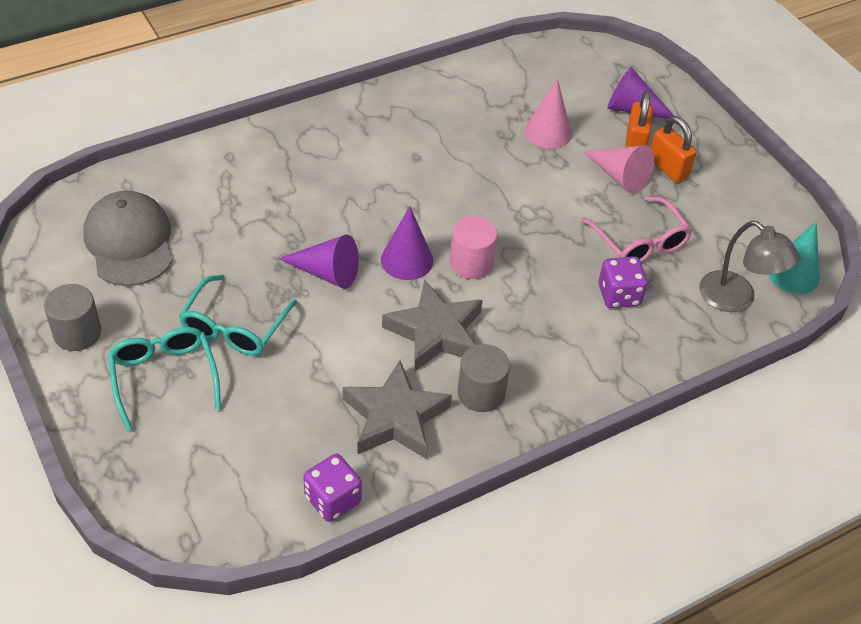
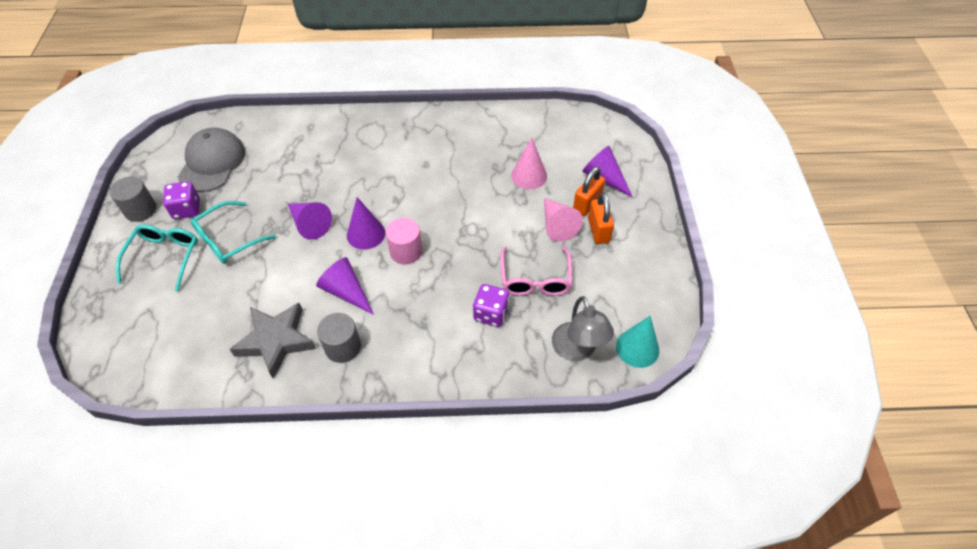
camera: 30 degrees right, 5 degrees up
(333, 499) = (196, 381): purple dice -> purple dice (186, 209)
(435, 332) = (346, 291): grey star -> purple cone

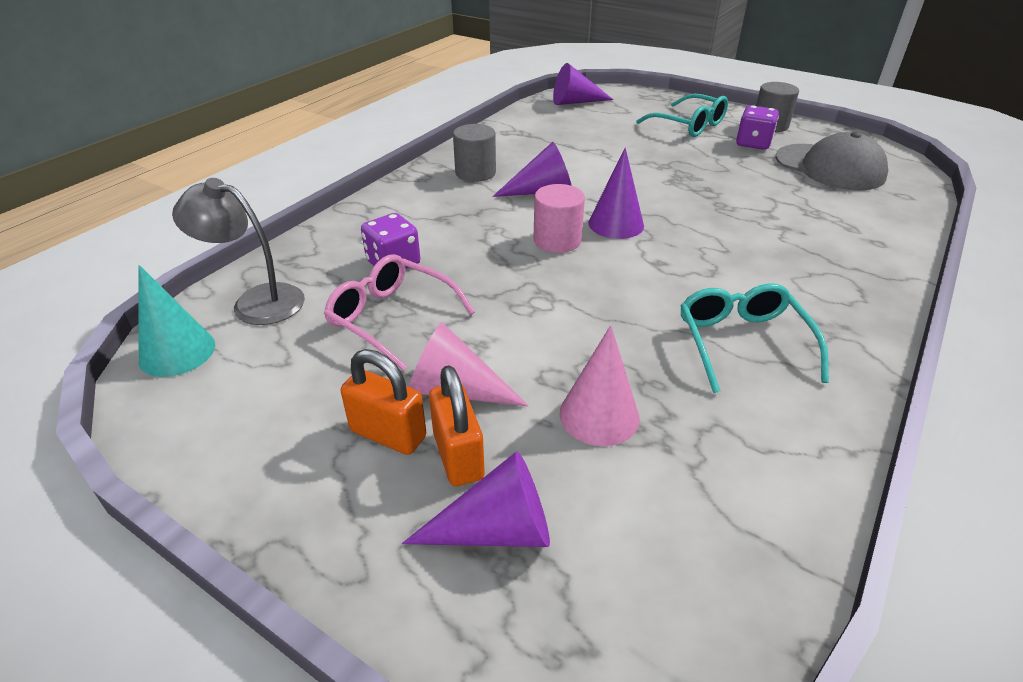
camera: 125 degrees right, 15 degrees down
(228, 240) = (685, 153): turquoise glasses -> turquoise glasses (742, 343)
(276, 341) = (525, 148): grey star -> none
(309, 224) = (668, 196): purple cone -> purple cone (575, 102)

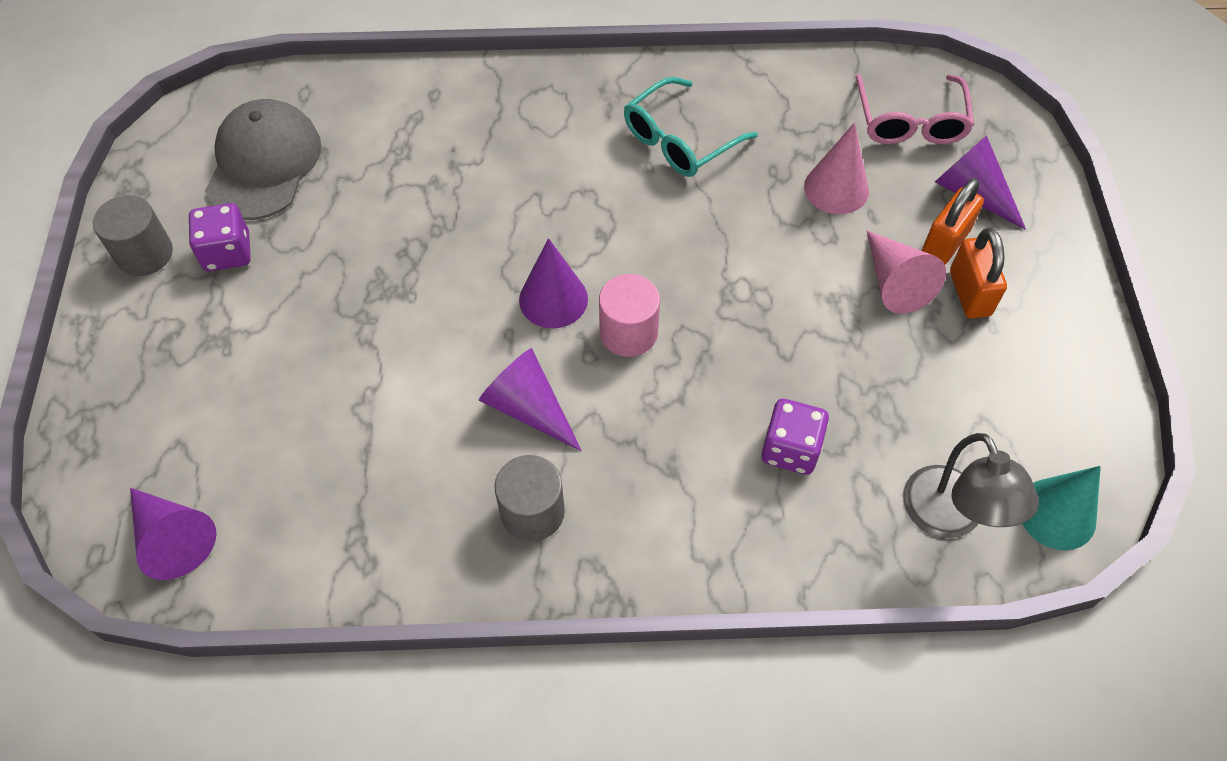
camera: 125 degrees left, 20 degrees up
(391, 318) = (864, 385): pink glasses -> pink glasses (910, 122)
(689, 125) = (197, 343): turquoise glasses -> none

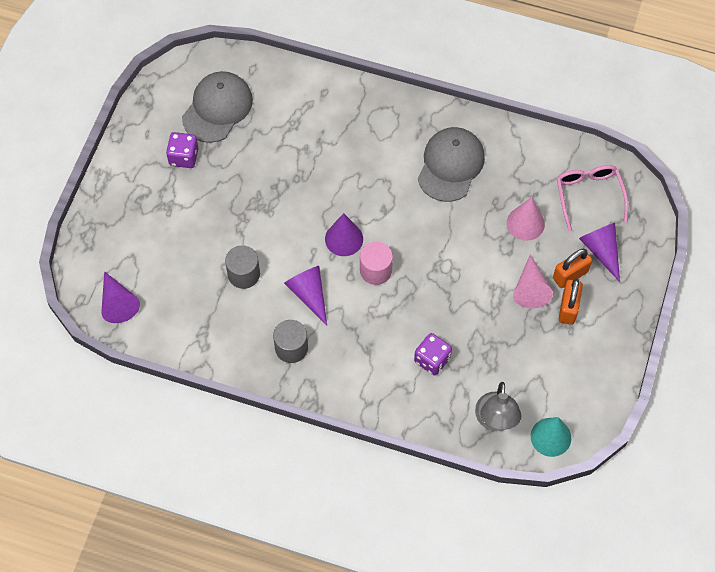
camera: 20 degrees right, 5 degrees up
(145, 254) = (141, 144): grey cylinder -> grey cylinder (244, 274)
(679, 140) = (450, 165): turquoise glasses -> grey cap
(910, 122) = (589, 195): pink glasses -> pink glasses turned 150 degrees clockwise

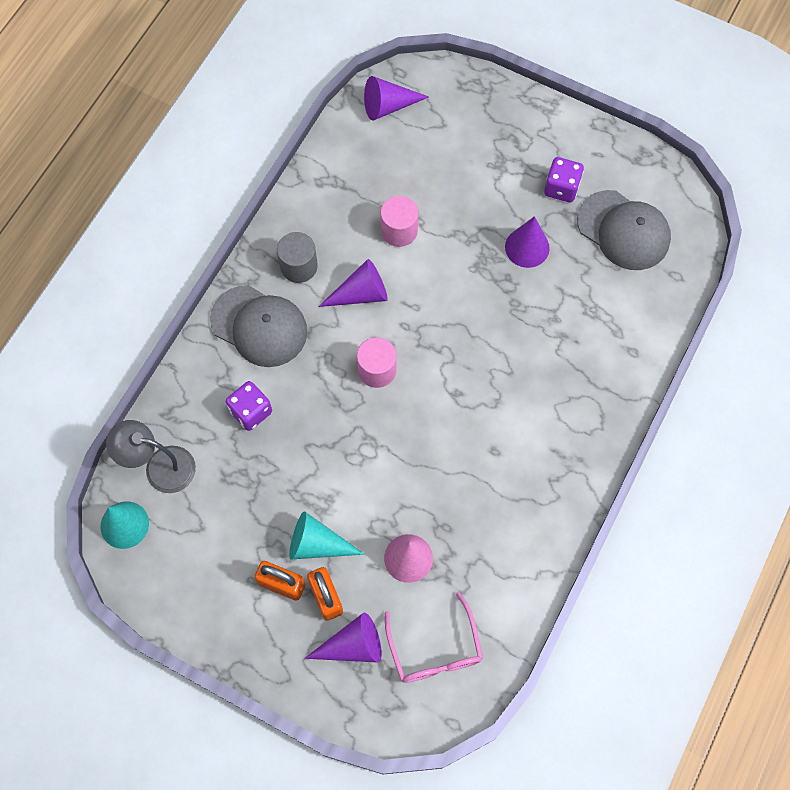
camera: 100 degrees right, 5 degrees up
(244, 274) = (399, 230): grey cylinder -> pink cylinder
(344, 239) = (425, 342): purple cone -> purple cone (527, 247)
(450, 165) = (506, 483): grey cap -> grey cap (259, 326)
(530, 288) = (317, 544): pink cone -> turquoise cone
(589, 195) = (435, 649): pink glasses -> pink glasses turned 75 degrees clockwise

